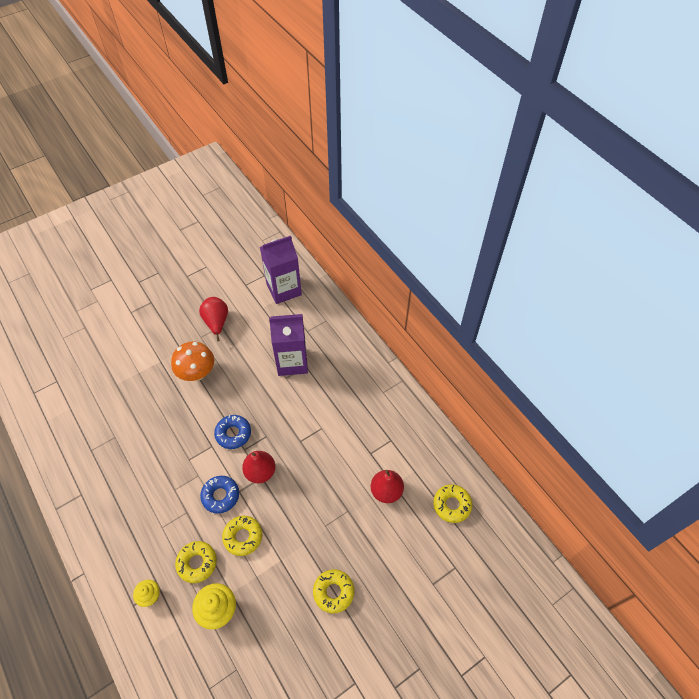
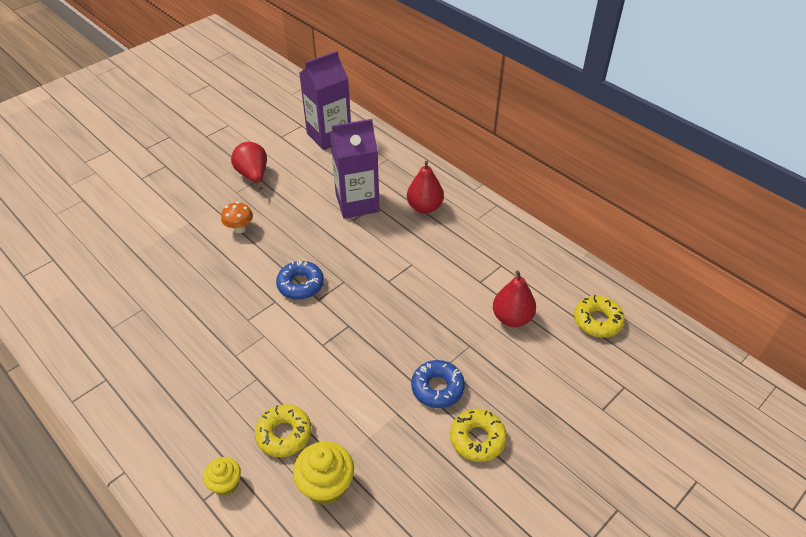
camera: 10 degrees left, 10 degrees down
(197, 373) = (239, 228): orange mushroom -> orange mushroom, size x0.58
(220, 496) = (299, 353): blue donut -> blue donut (437, 388)
(243, 537) = (340, 394): yellow donut -> none
(260, 472) = (345, 320): red pear -> red pear (424, 207)

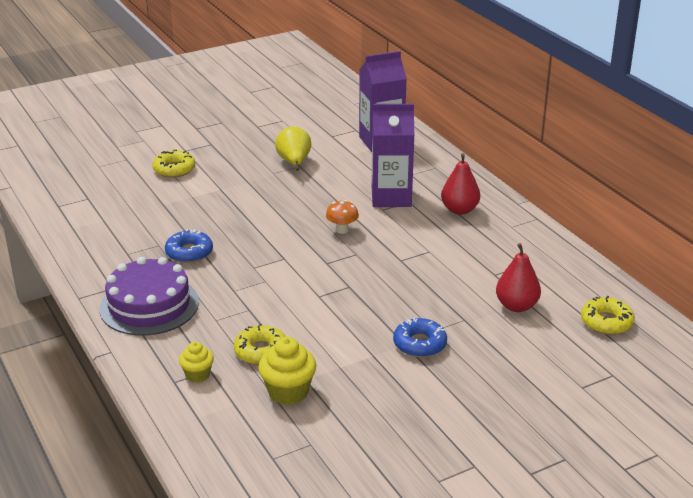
camera: 15 degrees right, 15 degrees down
(151, 395) = (149, 305): none -> purple cake
(239, 228) = (267, 200): orange mushroom -> orange mushroom (342, 230)
(253, 176) = (294, 163): red pear -> yellow pear
(300, 284) = (313, 250): blue donut -> blue donut (189, 252)
(477, 439) = (445, 386): yellow donut -> yellow donut (174, 169)

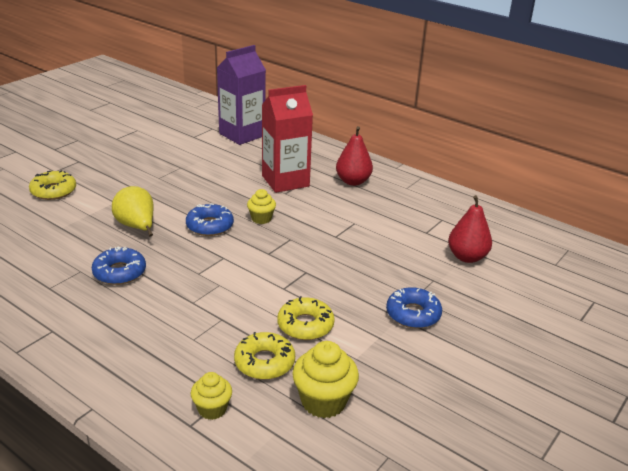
camera: 25 degrees left, 0 degrees up
(149, 305) = (107, 340): purple cake -> none
(290, 227) = (210, 226): none -> blue donut
(294, 163) = (173, 165): yellow pear -> yellow pear (137, 227)
(342, 230) = (261, 219): orange mushroom -> yellow cupcake
(391, 197) = (285, 181): purple carton -> red carton
(606, 322) = (549, 255): yellow donut -> yellow donut (305, 325)

